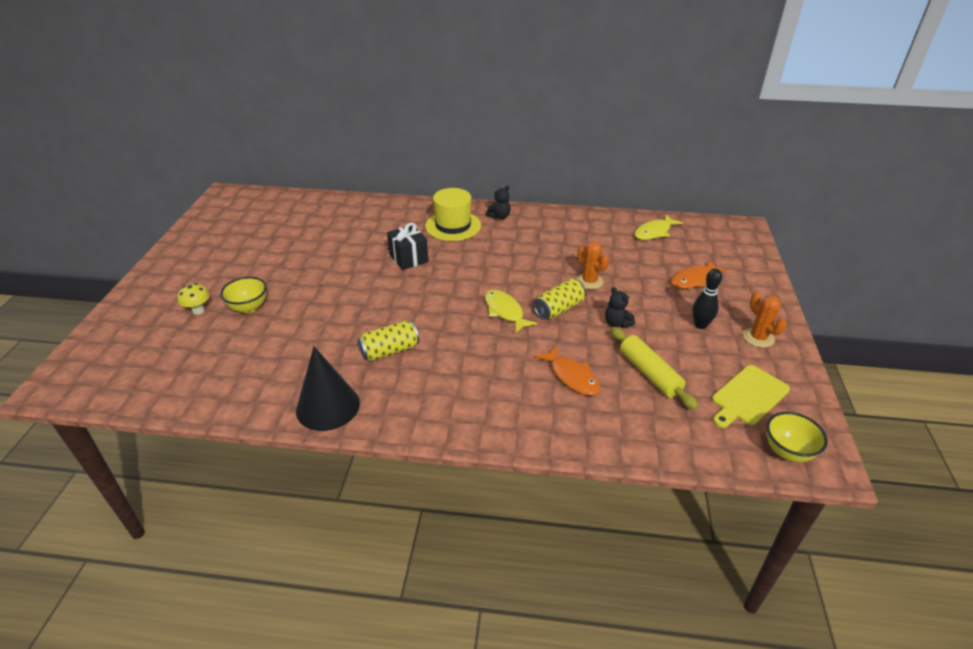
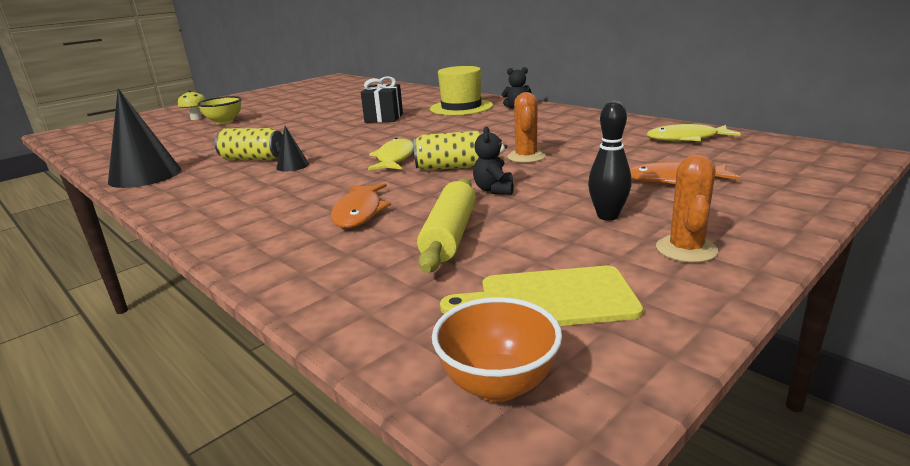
camera: 40 degrees right, 15 degrees down
(440, 347) = (292, 166): none -> black cone
(787, 451) = (498, 384): yellow bowl -> orange bowl

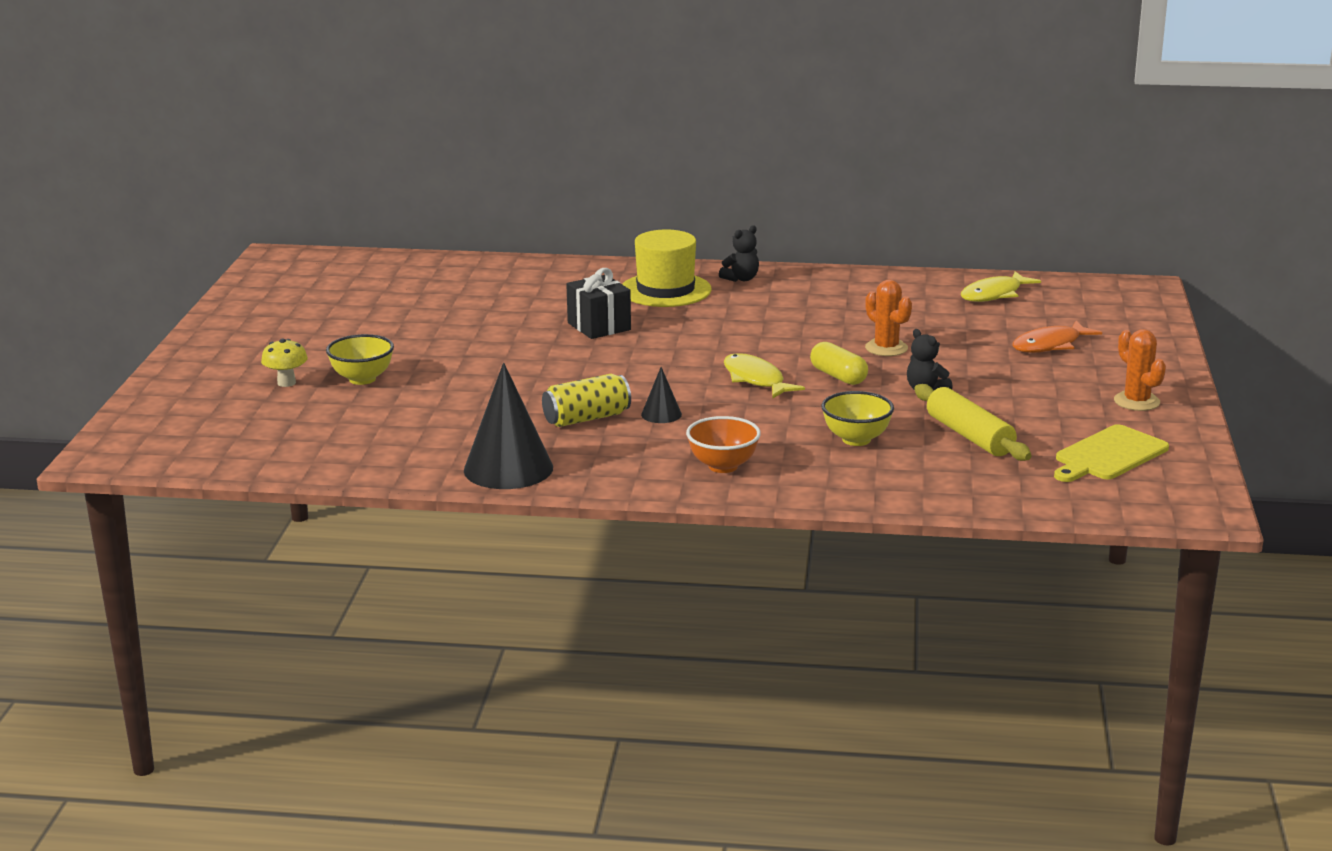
camera: 40 degrees left, 0 degrees up
(359, 212) = (856, 439): orange fish -> yellow bowl
(451, 167) = (838, 376): yellow can -> yellow capsule
(498, 384) = (1152, 500): orange bowl -> orange bowl (723, 466)
(607, 216) = (1052, 390): black bowling pin -> none

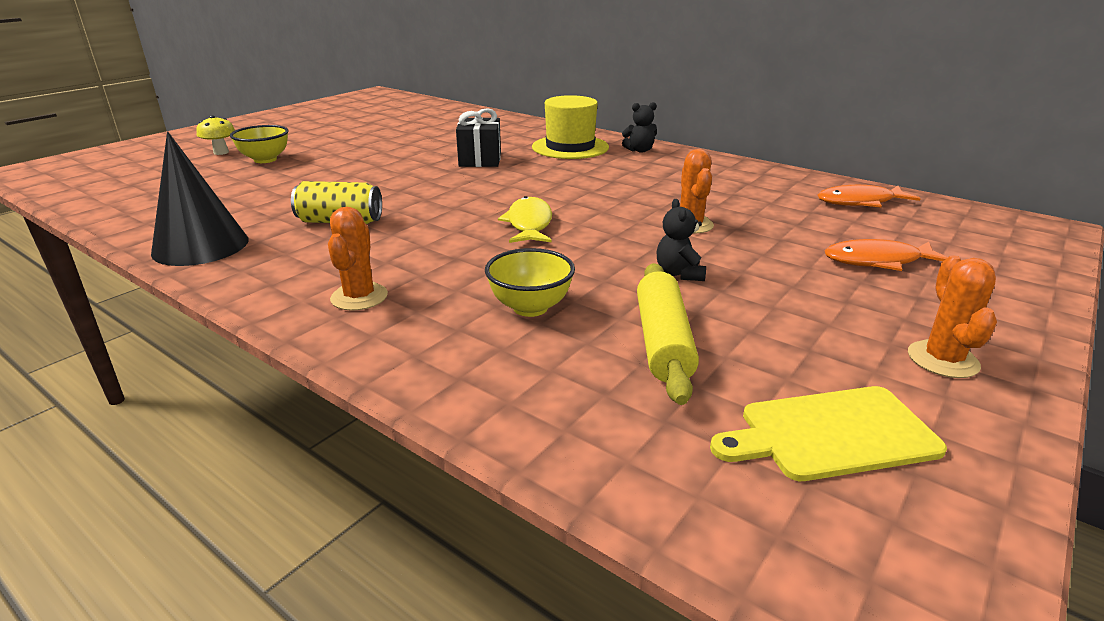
camera: 30 degrees right, 5 degrees up
(661, 414) = (401, 233): black cone -> none
(723, 466) = (359, 297): orange bowl -> orange cactus
(838, 376) = (608, 239): yellow capsule -> none
(994, 294) = (860, 202): yellow fish -> orange fish

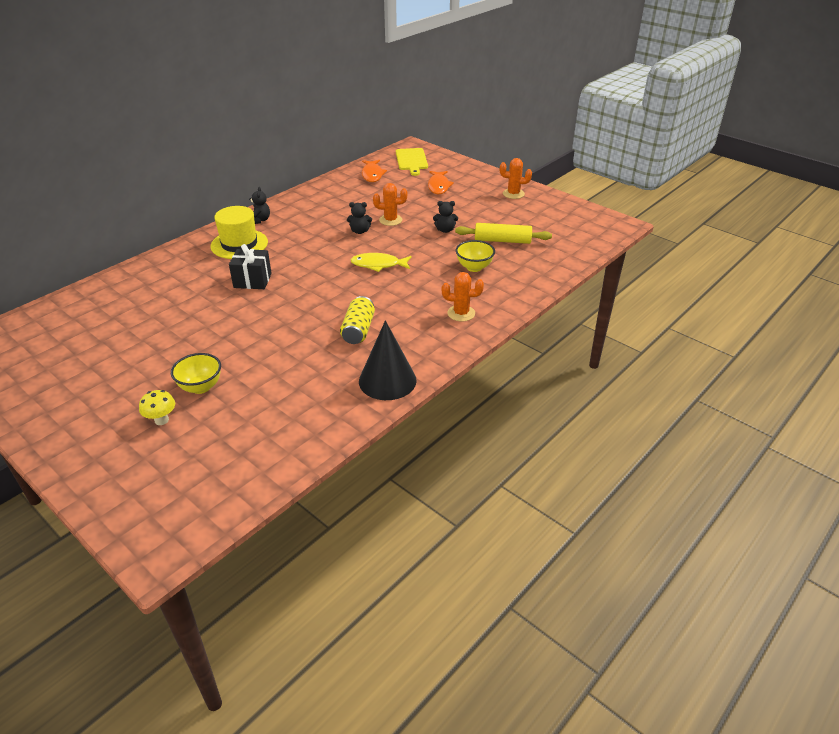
camera: 85 degrees left, 10 degrees up
(637, 205) = (359, 231): none -> black teddy bear
(831, 434) = (554, 220): yellow cutting board -> yellow cutting board (411, 160)

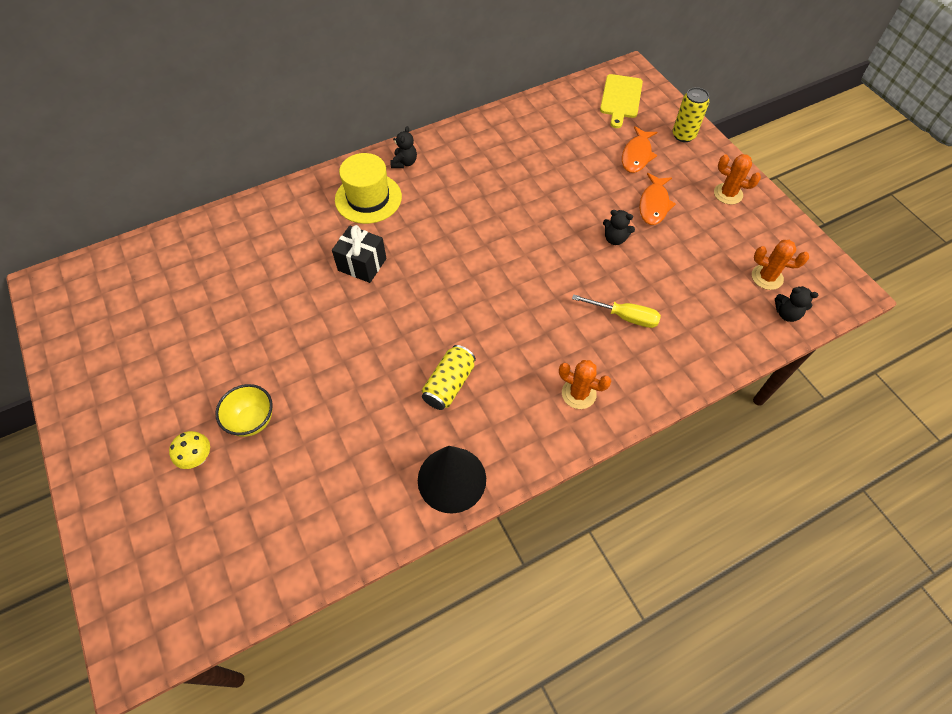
camera: 20 degrees right, 20 degrees up
(359, 231) = (511, 213): black teddy bear -> black teddy bear (786, 314)
(372, 174) = (562, 113): orange fish -> orange fish (654, 204)
(378, 265) = (512, 278): yellow fish -> none
(390, 220) = (555, 203): orange cactus -> orange cactus (767, 277)
(466, 171) = (683, 135): none -> yellow can
(474, 267) = (625, 317): yellow bowl -> yellow screwdriver
(502, 241) = (679, 278): yellow rolling pin -> none

